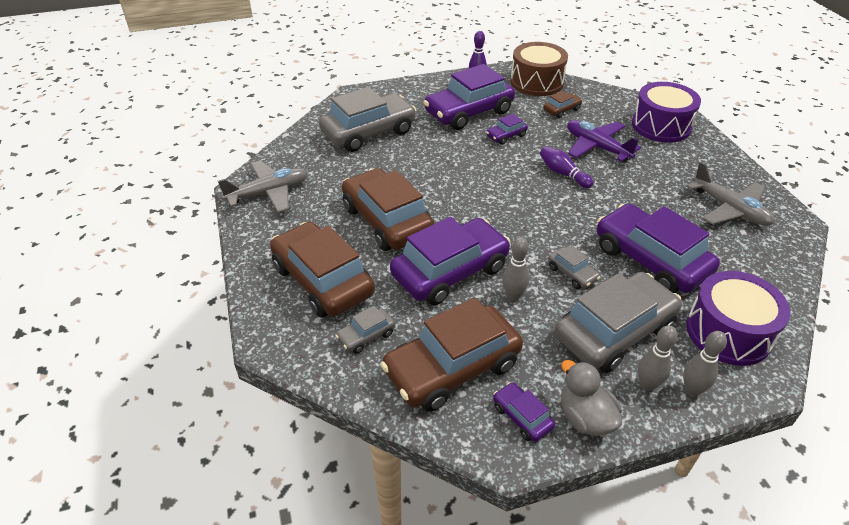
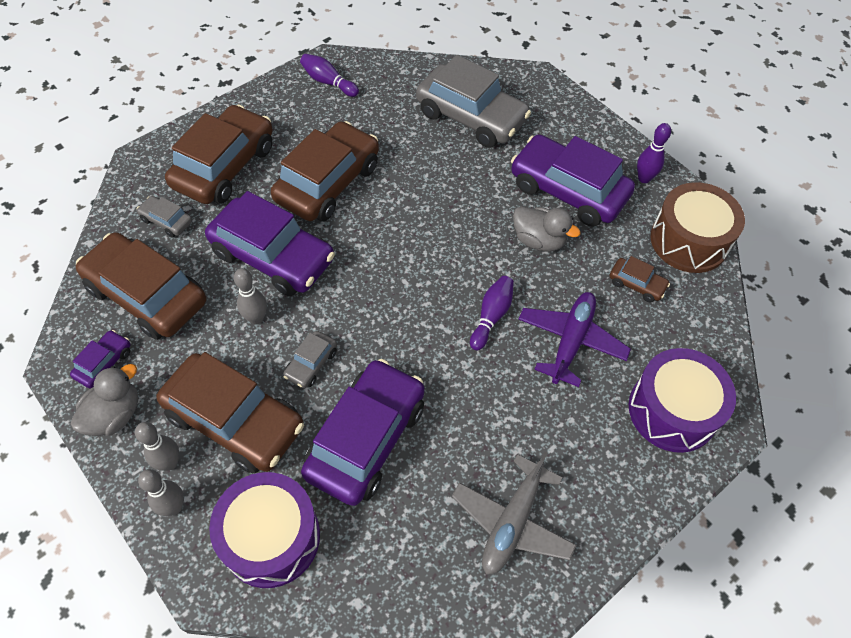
camera: 65 degrees right, 15 degrees up
(268, 193) = (328, 82): grey plane -> purple bowling pin
(506, 136) = (538, 240): purple car -> grey duck
(614, 332) = (235, 420): grey car -> brown car

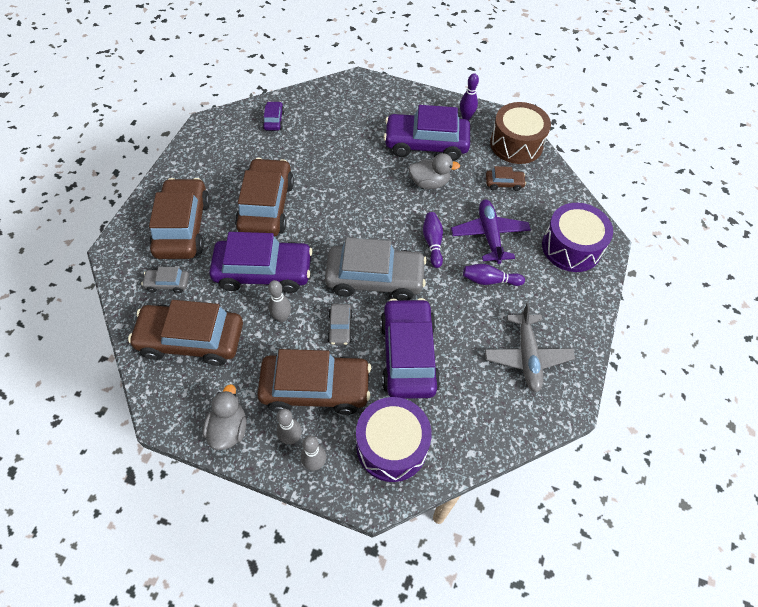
camera: 30 degrees left, 0 degrees up
(104, 363) = (194, 400): purple car -> purple car (274, 120)
(328, 82) = (217, 138): purple bowling pin -> purple bowling pin (489, 280)
(471, 117) = (332, 122): grey car -> grey car (375, 279)

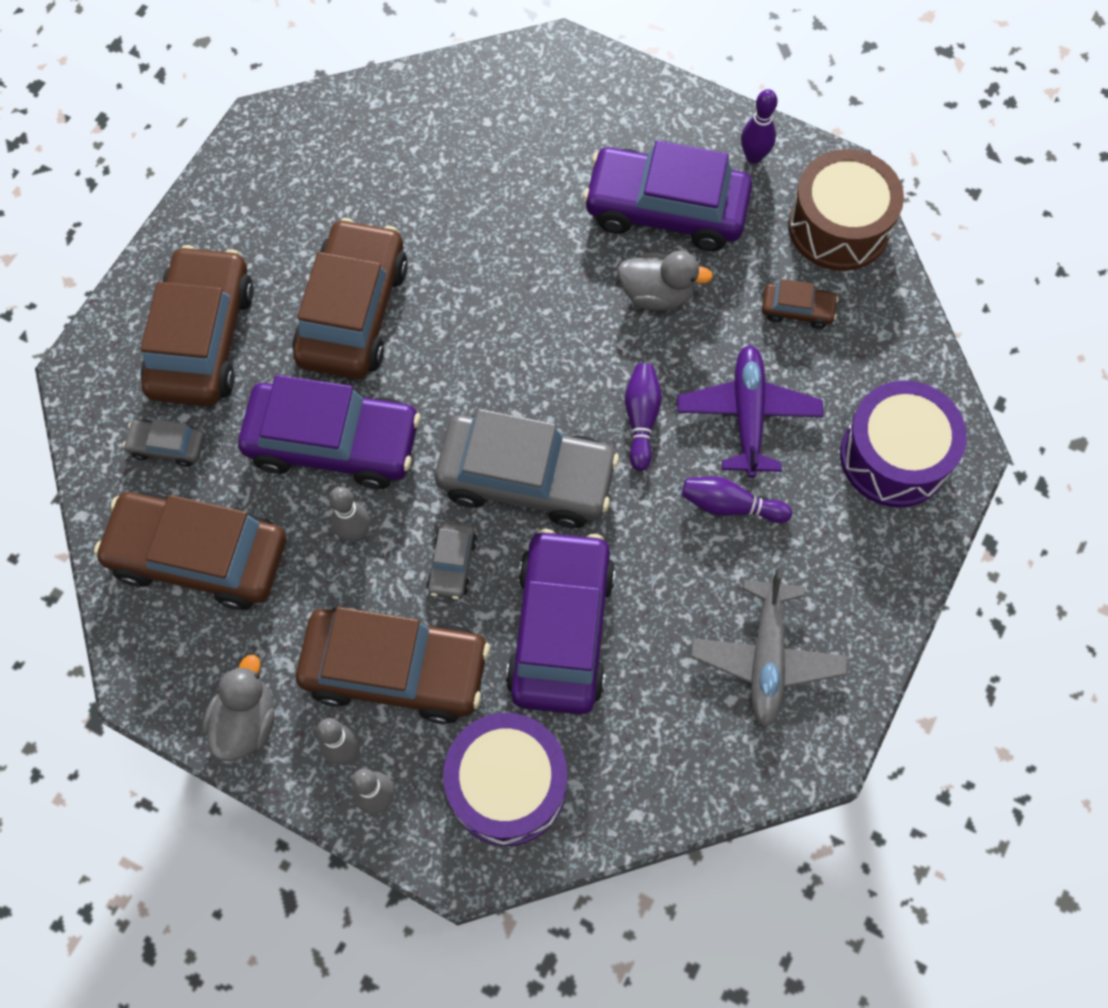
camera: 10 degrees right, 10 degrees up
(274, 120) = (387, 128): purple car -> none

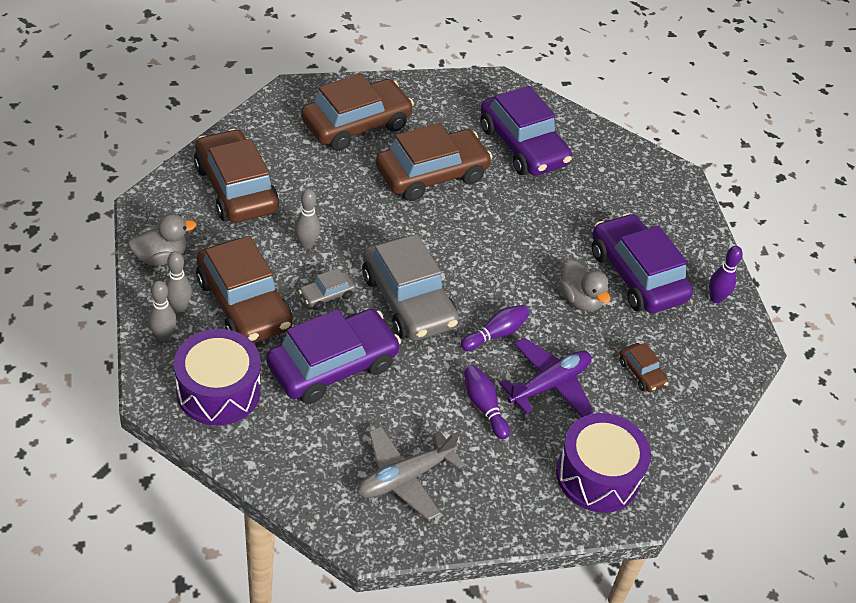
camera: 45 degrees right, 20 degrees down
(167, 446) = (284, 144): grey car -> none
(333, 443) = (349, 207): purple car -> purple car (522, 146)
(838, 226) = (717, 364): brown drum -> none

